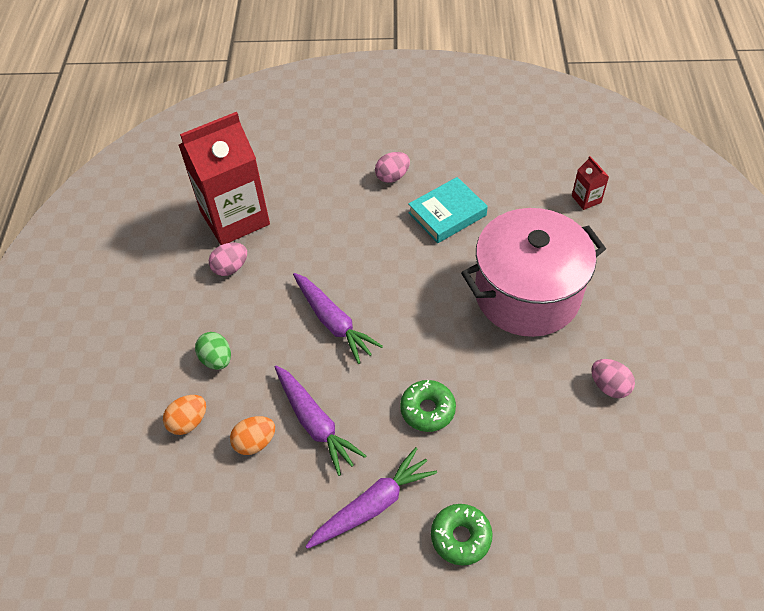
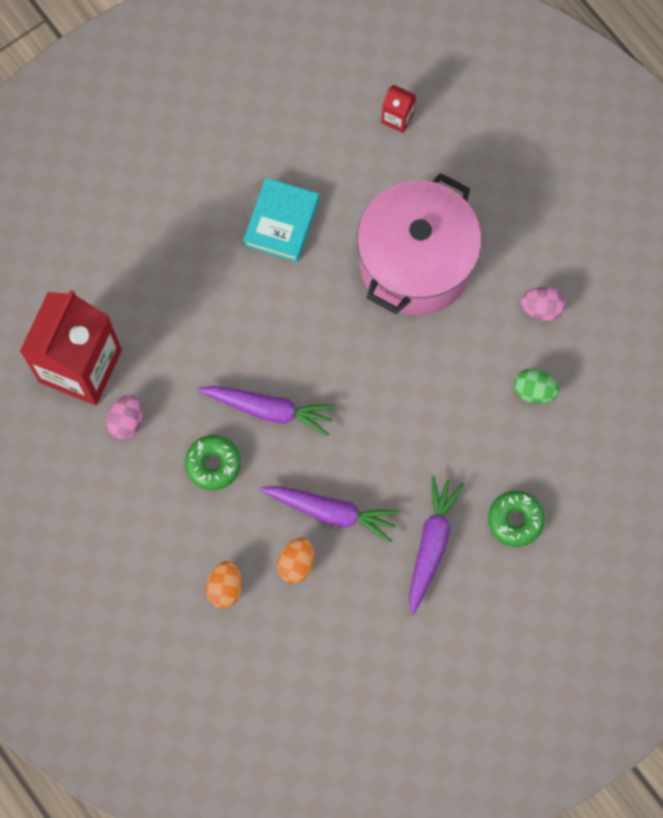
camera: 40 degrees left, 20 degrees up
(216, 359) = (197, 517): green egg -> green egg (534, 391)
(392, 176) = (195, 213): pink egg -> none
(427, 410) = (412, 434): green donut -> green donut (213, 464)

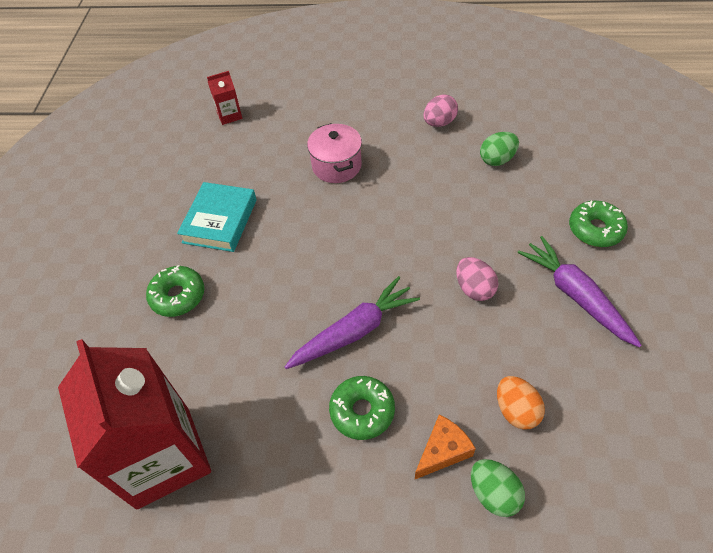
camera: 45 degrees left, 20 degrees down
(126, 421) = (253, 456): pink egg -> pink egg (474, 289)
(193, 258) = (178, 296): none -> green donut
(225, 588) = (494, 493): orange egg -> green egg
(228, 537) = (443, 451): none -> orange cheese
(281, 222) = (220, 221): turquoise book -> turquoise book turned 45 degrees clockwise
(331, 512) = (487, 348): purple carrot -> none
(415, 263) = (336, 166): pink pot -> pink pot, size x0.48

